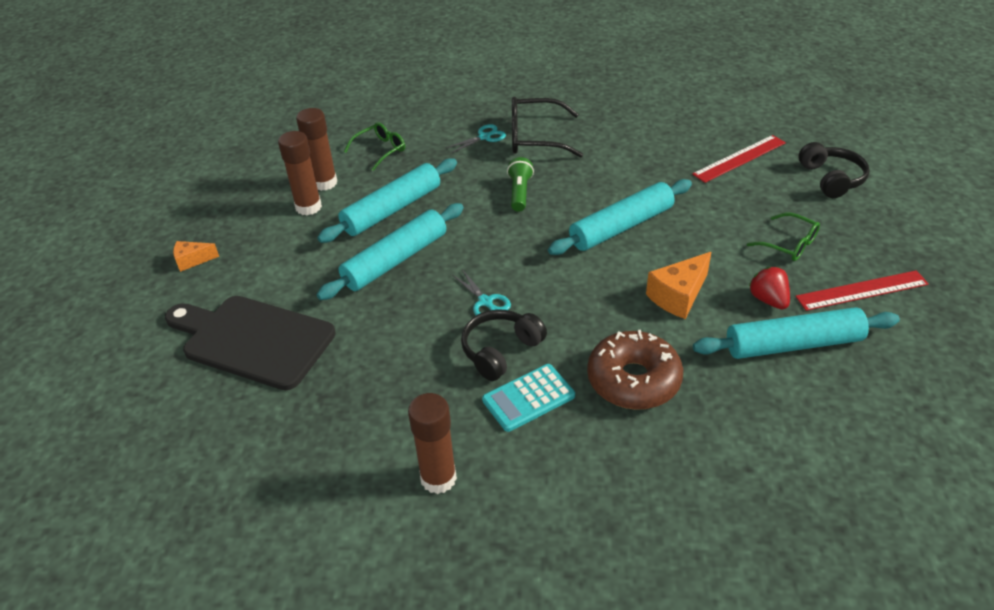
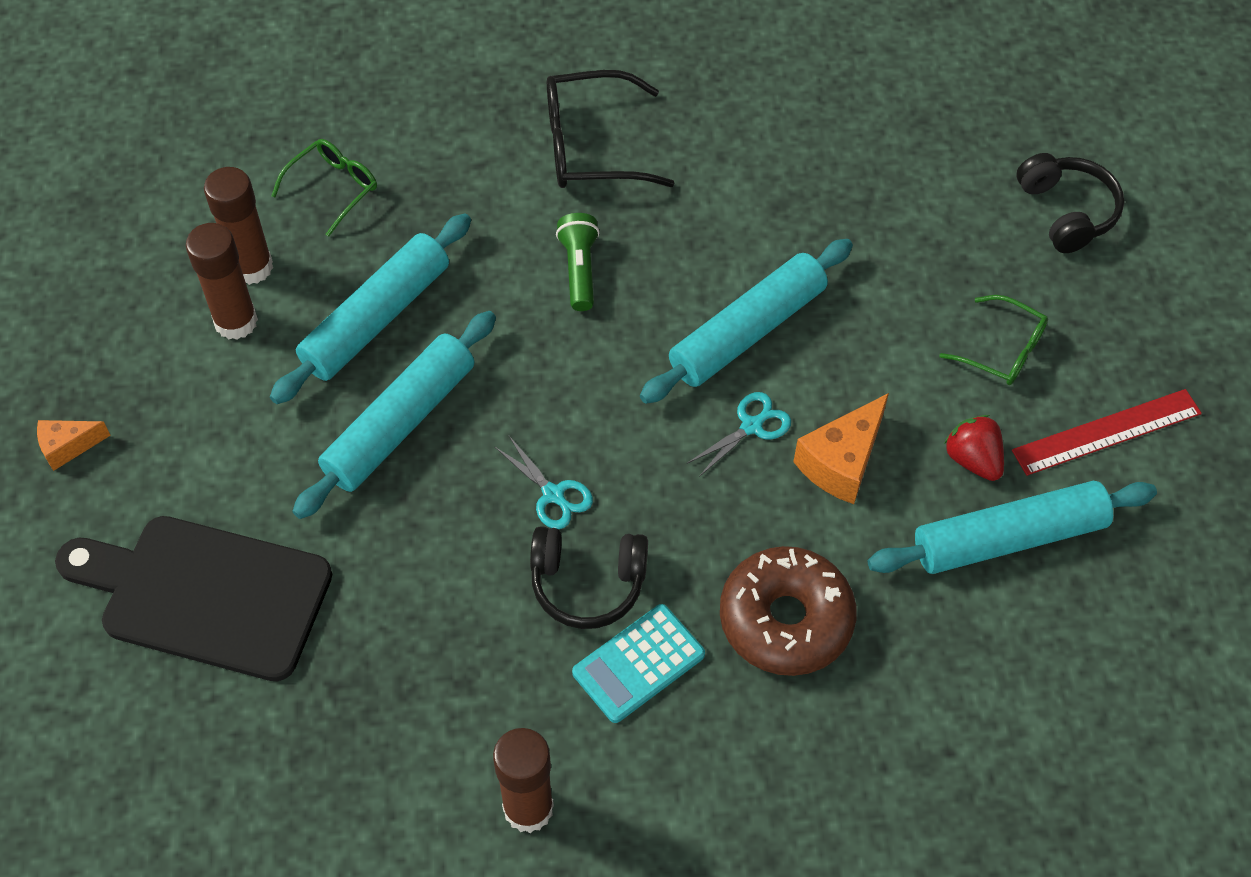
camera: 10 degrees left, 15 degrees up
(484, 137) = (505, 149): turquoise scissors -> turquoise scissors (751, 426)
(500, 350) = (587, 583): black headphones -> black headphones turned 120 degrees counterclockwise
(739, 158) = (925, 175): red ruler -> none

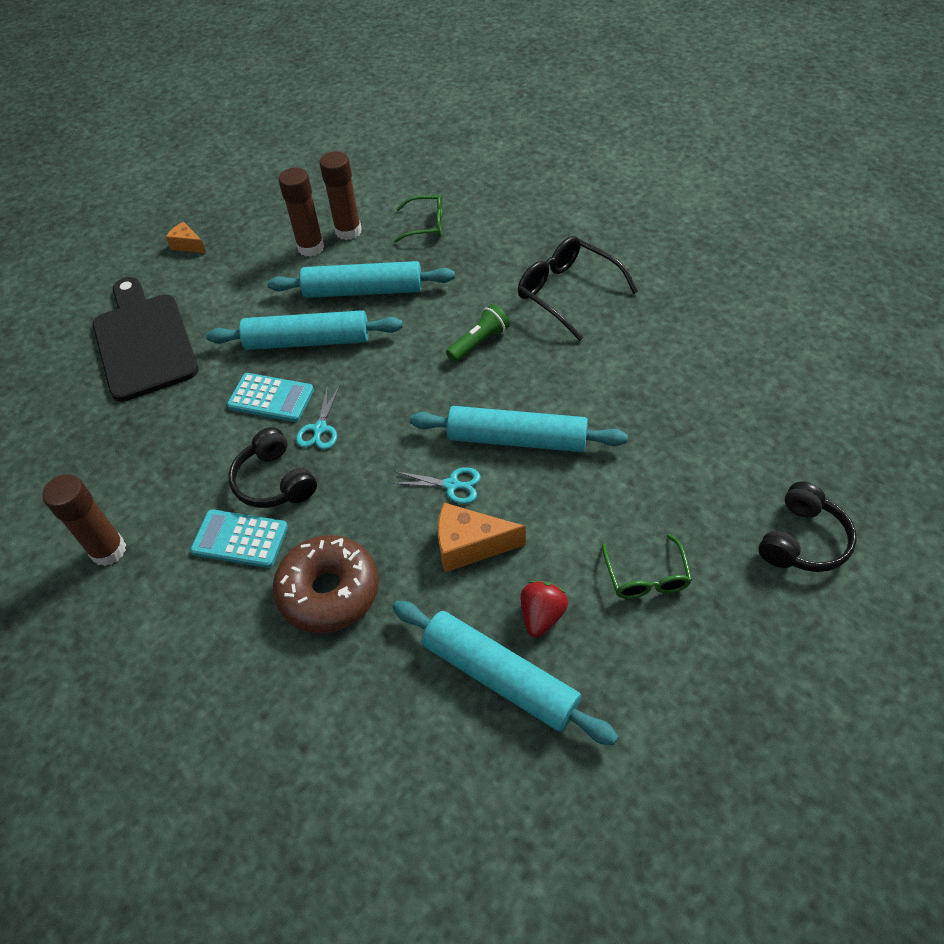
camera: 55 degrees right, 5 degrees down
(455, 514) = (271, 398): none -> turquoise calculator
(1106, 432) = (646, 683): red ruler -> none

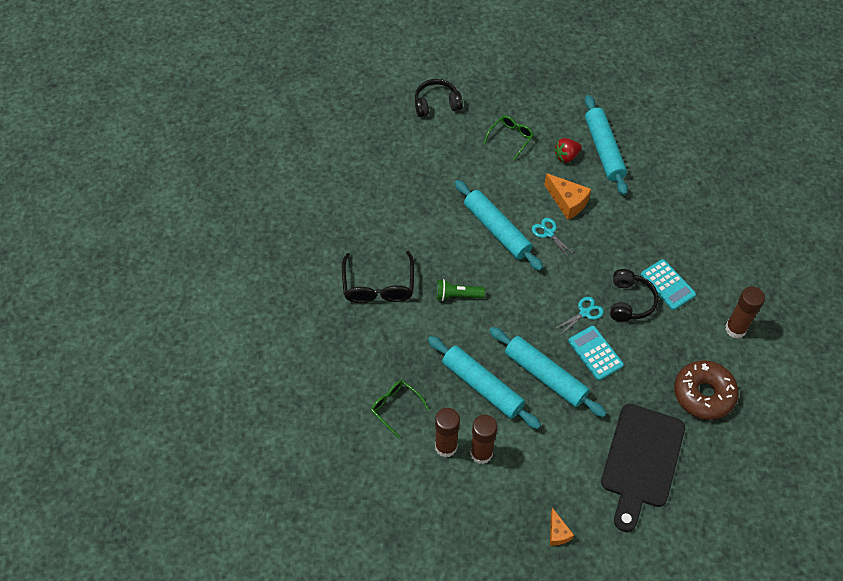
camera: 140 degrees left, 5 degrees up
(329, 591) = (644, 230): brown donut -> brown donut (703, 394)

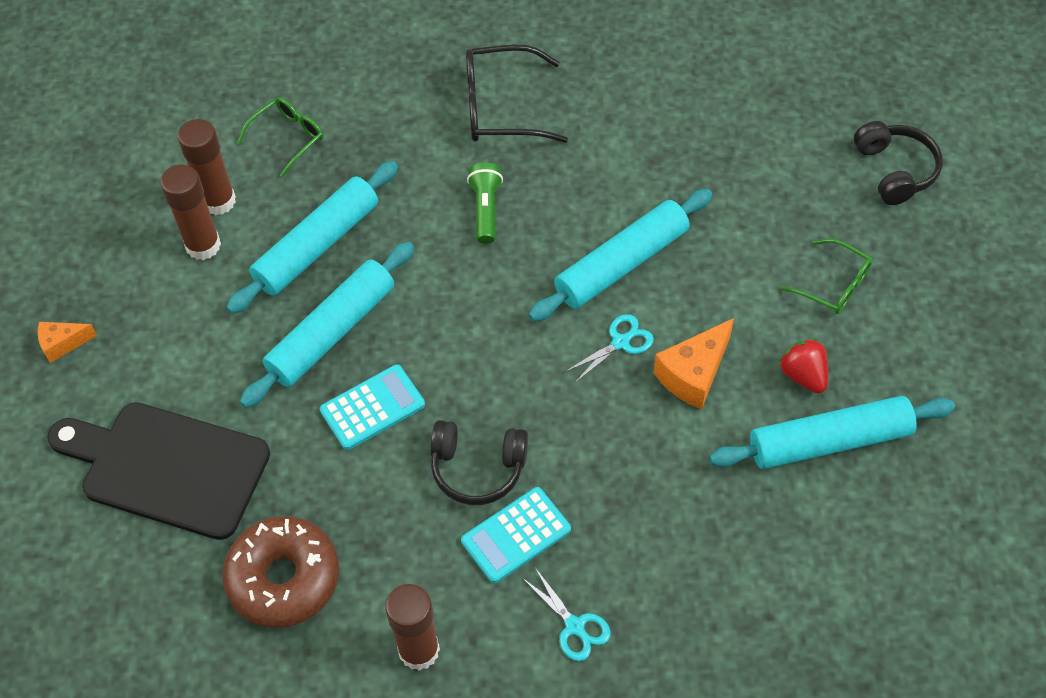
camera: 90 degrees right, 0 degrees up
(584, 313) = (453, 394): turquoise scissors -> turquoise scissors (574, 626)

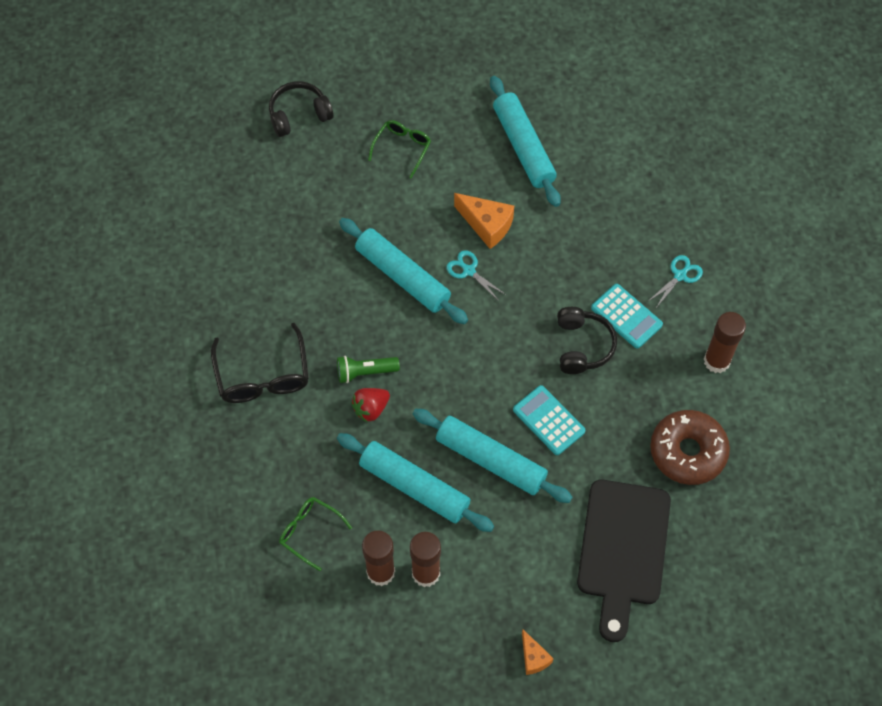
camera: 100 degrees left, 5 degrees up
(803, 375) = (477, 163): red strawberry -> red strawberry (371, 409)

